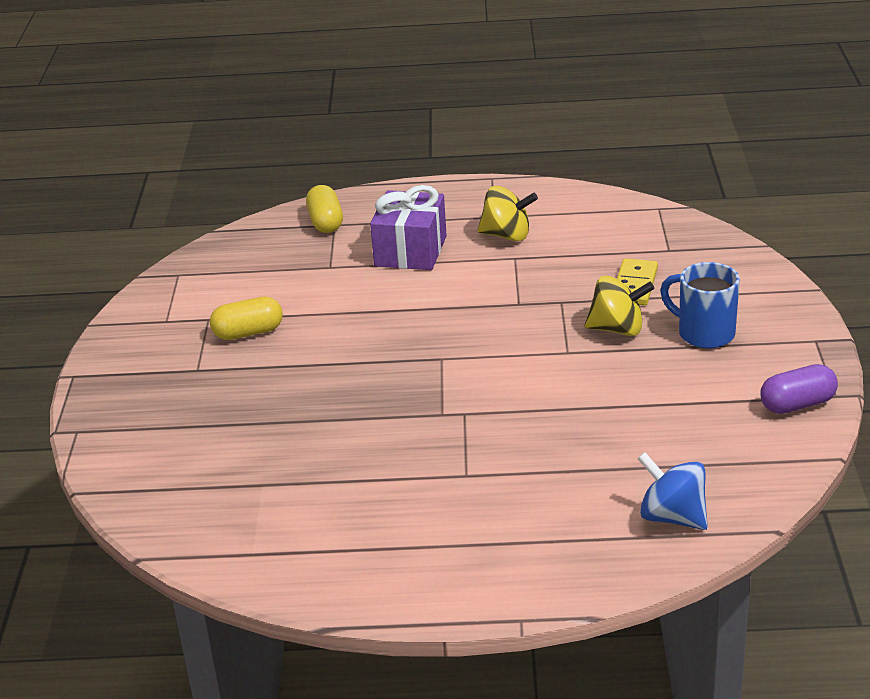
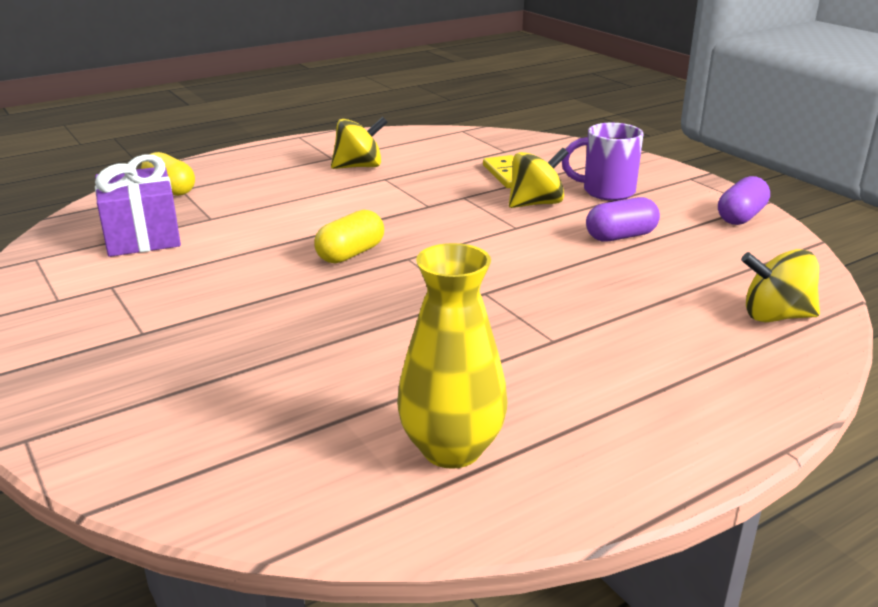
camera: 35 degrees left, 5 degrees down
(248, 333) = (174, 286): yellow capsule -> yellow capsule (351, 254)
(305, 532) = (451, 449): none -> yellow vase
(410, 251) = (281, 192): purple gift -> purple gift (142, 236)
(648, 391) = (620, 236): none -> purple capsule
(672, 517) = (775, 316): blue spinning top -> yellow spinning top
(704, 333) = (606, 191): blue mug -> purple mug

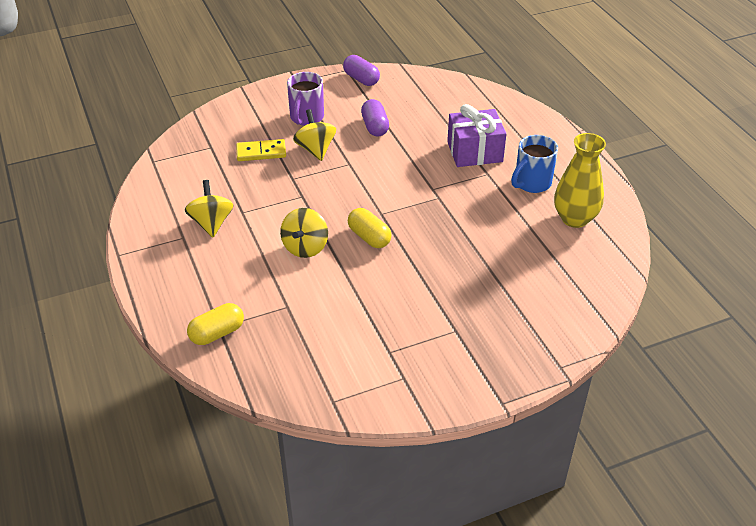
camera: 80 degrees left, 15 degrees up
(142, 236) = (309, 343): purple gift -> purple gift (474, 152)
(548, 390) = (531, 183): none -> blue mug
(775, 316) = (475, 101): yellow spinning top -> yellow spinning top (305, 247)

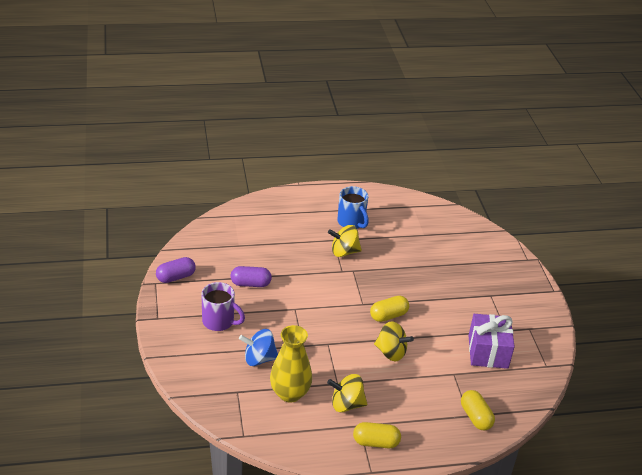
camera: 80 degrees left, 5 degrees down
(160, 253) = (375, 442): none -> yellow capsule
(261, 152) = (259, 359): yellow domino -> blue spinning top
(315, 149) = (268, 324): yellow spinning top -> yellow spinning top (344, 252)
(474, 152) = (305, 239): purple gift -> purple gift (488, 352)
(574, 218) = (395, 214): yellow vase -> yellow vase (290, 393)

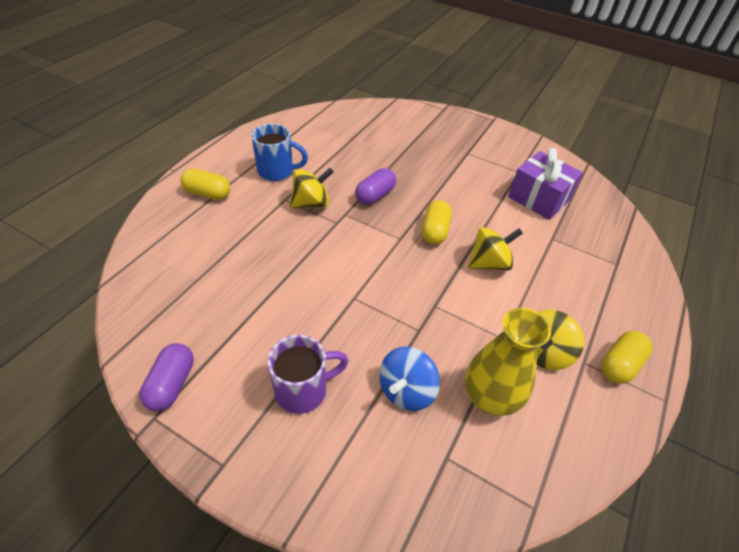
camera: 50 degrees left, 10 degrees up
(250, 284) = (272, 311): purple capsule -> purple capsule (375, 195)
(344, 252) = (311, 203): yellow spinning top -> yellow spinning top turned 150 degrees counterclockwise
(475, 417) = (622, 261): yellow capsule -> yellow capsule (208, 193)

